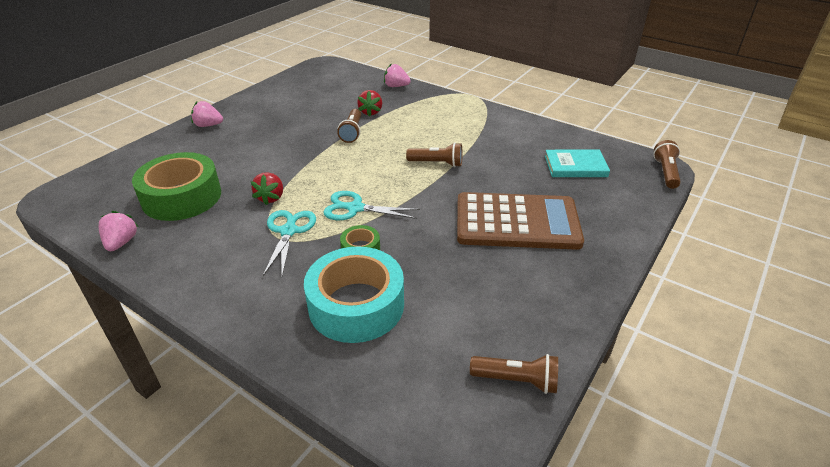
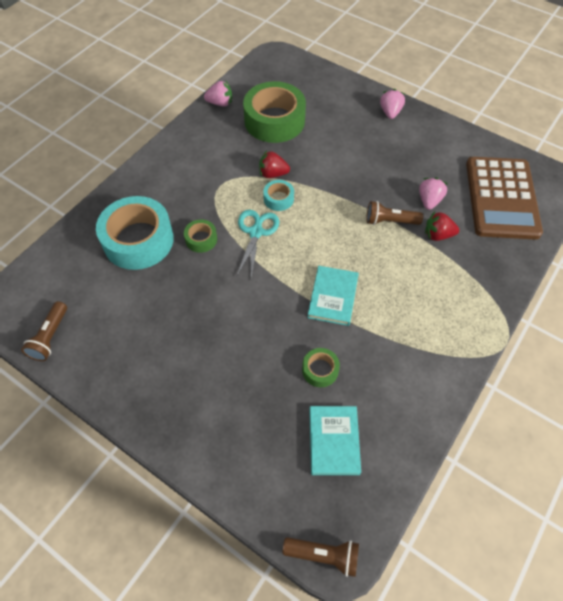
camera: 90 degrees right, 20 degrees up
(288, 231) = (226, 191): turquoise scissors -> none
(310, 193) = (278, 199): none -> turquoise tape
(396, 86) = (511, 258): pink strawberry -> pink strawberry (429, 201)
(437, 163) = (333, 297): brown flashlight -> turquoise book
(513, 171) = (320, 370): none -> green tape
(517, 222) = (229, 361): brown calculator -> brown calculator (501, 198)

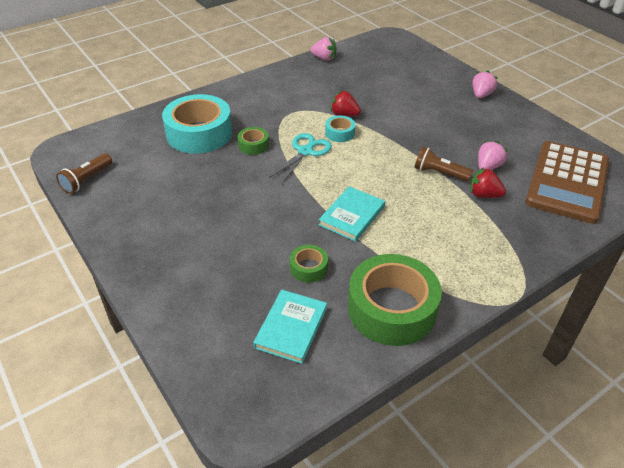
camera: 20 degrees right, 15 degrees down
(274, 121) = (366, 79): green tape -> green tape (391, 309)
(323, 555) = (229, 419): brown flashlight -> none

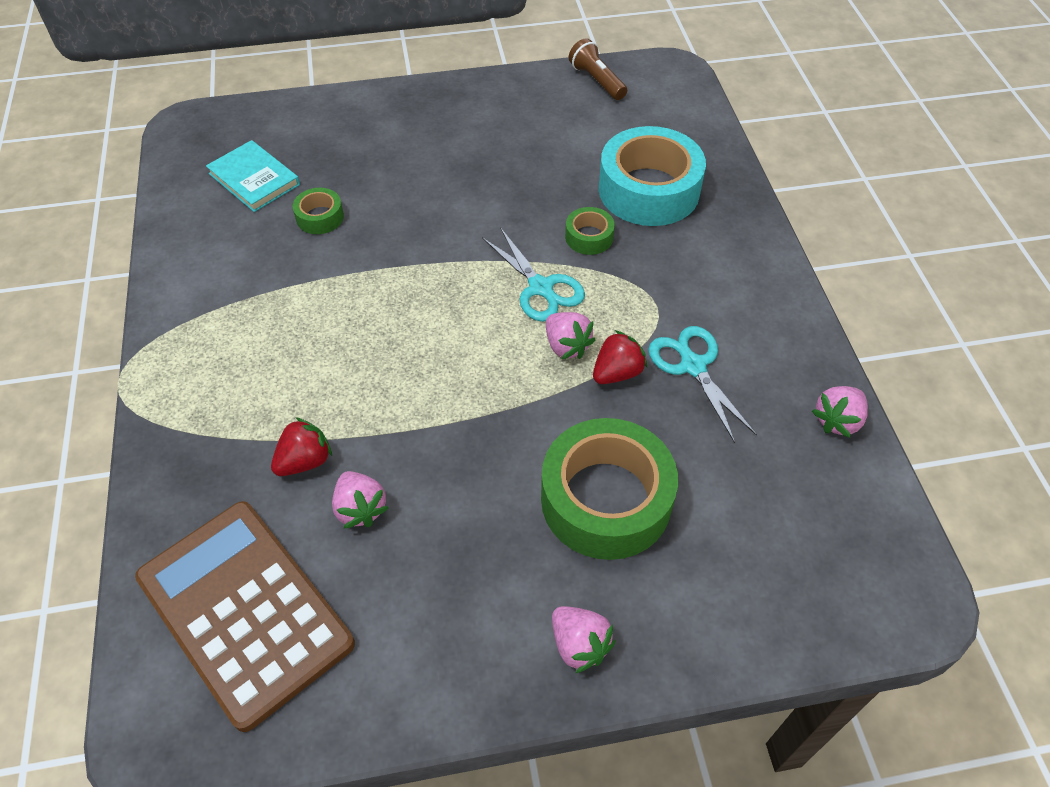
camera: 115 degrees right, 10 degrees up
(322, 95) = (693, 366): none -> turquoise scissors
(339, 133) = (566, 346): turquoise tape -> pink strawberry
(352, 216) = (374, 287): turquoise book -> none
(391, 309) = (208, 262): green tape -> green tape (606, 499)
(439, 173) = (390, 429): brown flashlight -> none

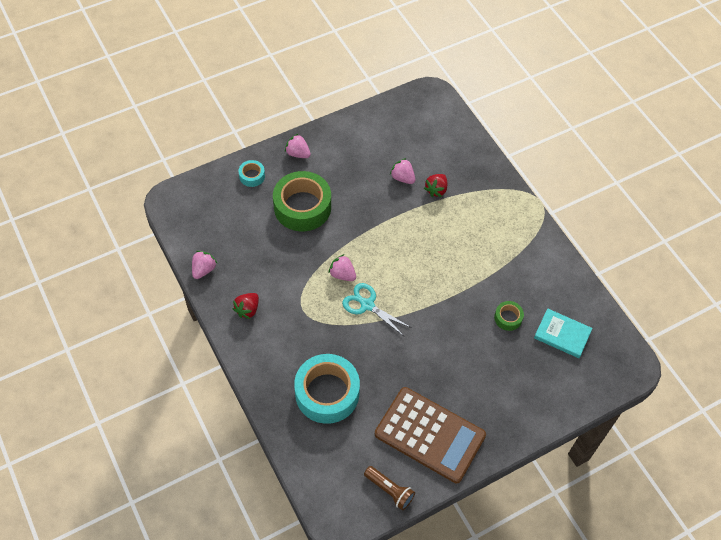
camera: 160 degrees right, 5 degrees up
(245, 611) = (426, 134): brown calculator -> brown calculator (430, 435)
(589, 237) = (352, 346): green tape -> none
(617, 373) = (313, 266): red strawberry -> red strawberry (247, 310)
(693, 366) = (277, 280): turquoise scissors -> none
(707, 611) = (252, 176): none -> turquoise tape

